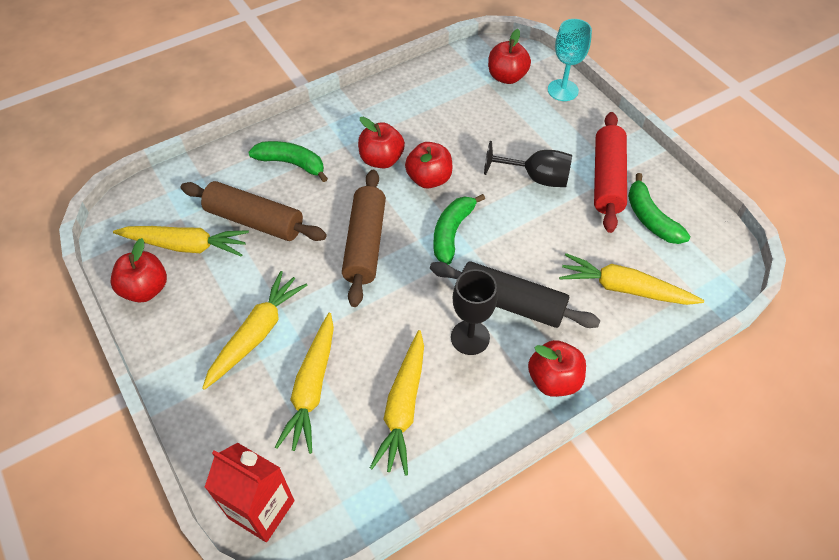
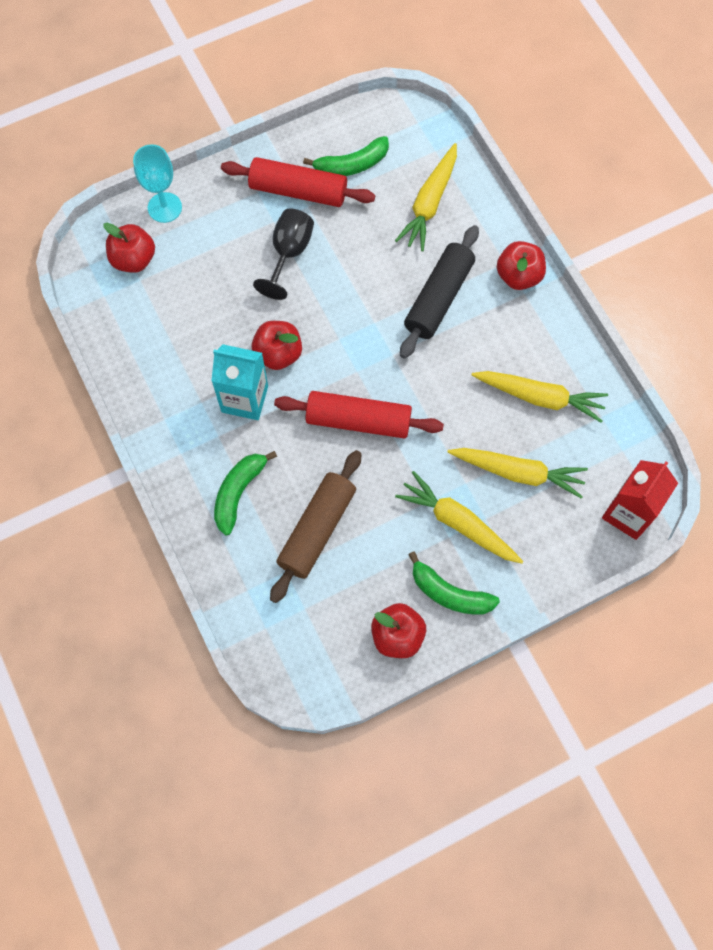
camera: 85 degrees left, 15 degrees up
(186, 245) = (344, 599): yellow carrot -> none
(365, 244) = (358, 420): brown rolling pin -> red rolling pin
(381, 160) = (244, 399): red apple -> turquoise carton
(452, 233) = (352, 339): green banana -> green banana (449, 593)
(470, 337) = (473, 336): black goblet -> none

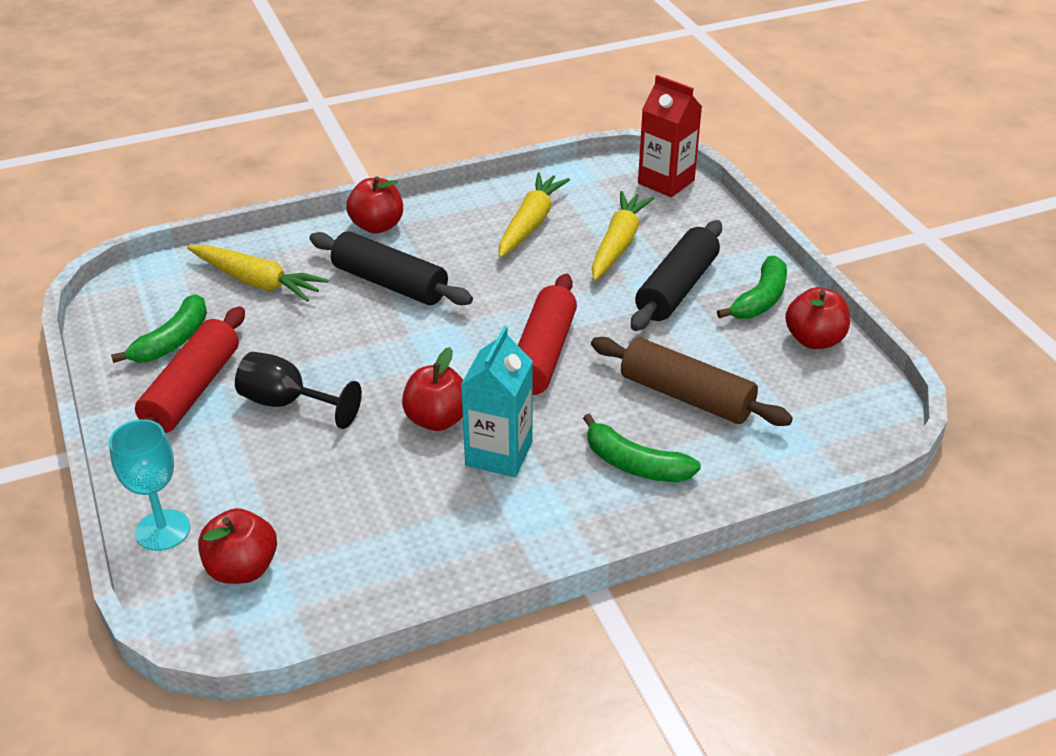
camera: 85 degrees left, 30 degrees down
(352, 165) = (173, 341): green banana -> green banana turned 45 degrees clockwise
(458, 523) = (677, 288): yellow carrot -> black rolling pin

